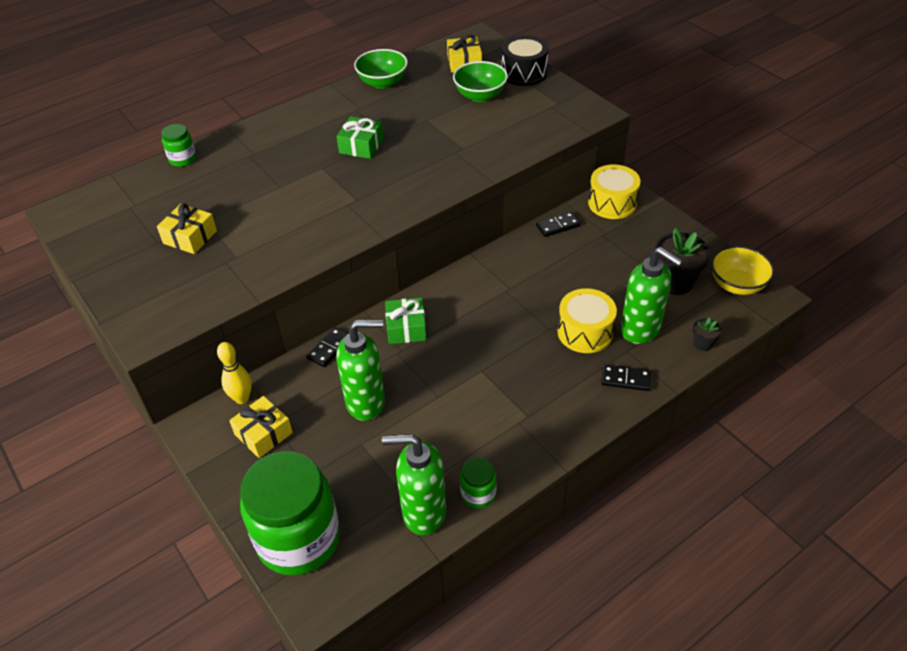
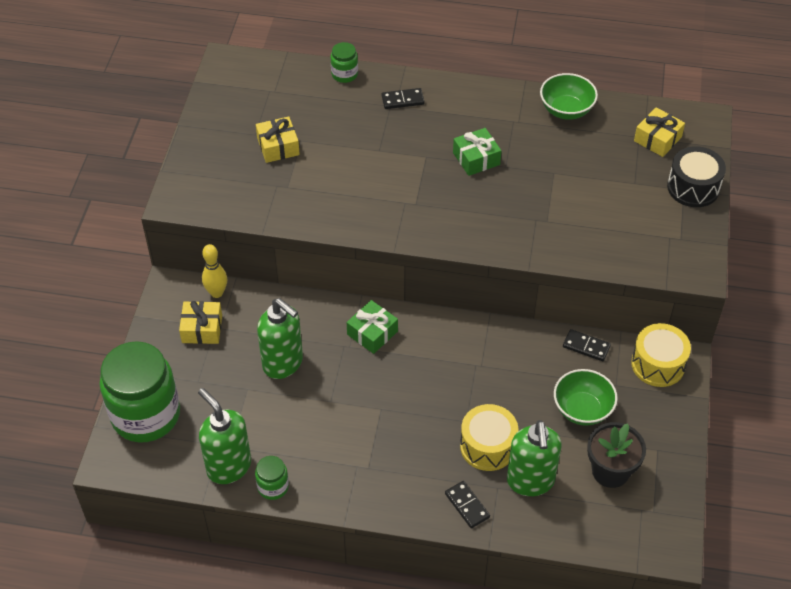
camera: 45 degrees right, 5 degrees up
(329, 348) = (307, 304): black domino -> black domino (402, 100)
(480, 96) = (626, 182): green bowl -> green bowl (582, 409)
(702, 344) = (560, 534): black flower pot -> none
(737, 285) = (657, 517): yellow bowl -> none

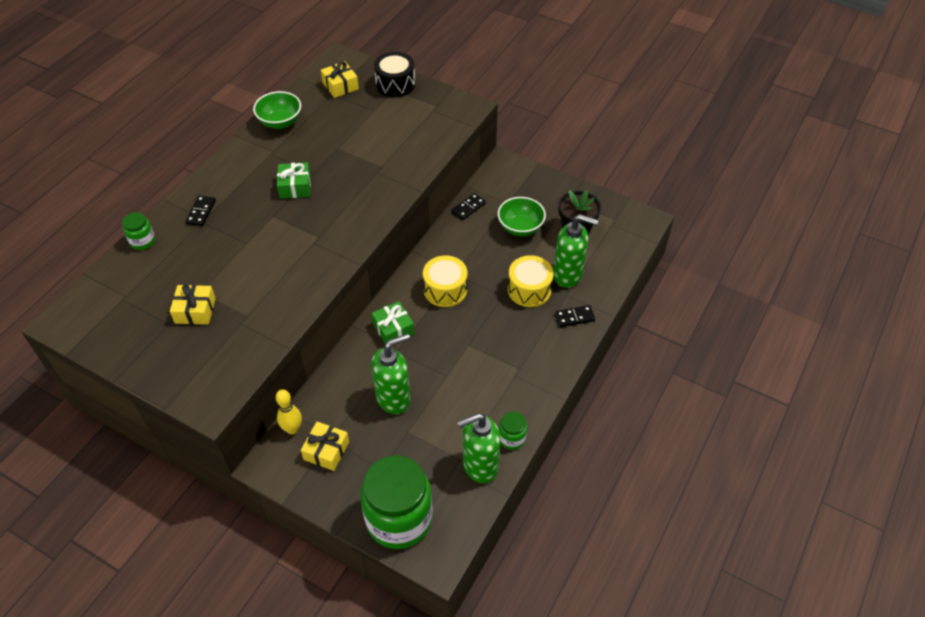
camera: 70 degrees left, 0 degrees up
(658, 364) = (501, 176): yellow drum -> yellow drum (445, 289)

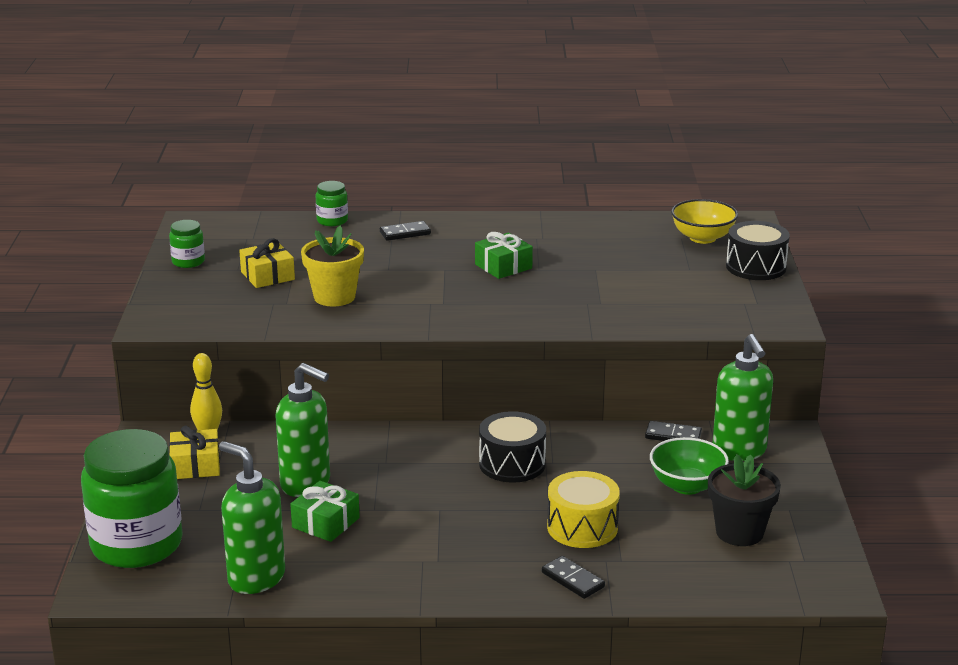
camera: 60 degrees right, 25 degrees down
(261, 287) = (334, 297): none -> yellow flower pot
(280, 122) = (593, 226): green bowl -> none
(340, 86) = (702, 238): yellow gift -> yellow bowl
(393, 329) = (411, 449): green gift -> green gift (325, 523)
(445, 289) = (512, 464): yellow drum -> black drum
(512, 438) = (318, 590): green jar -> green jar (188, 262)
(568, 275) = (645, 551): green soap dispenser -> green soap dispenser (739, 451)

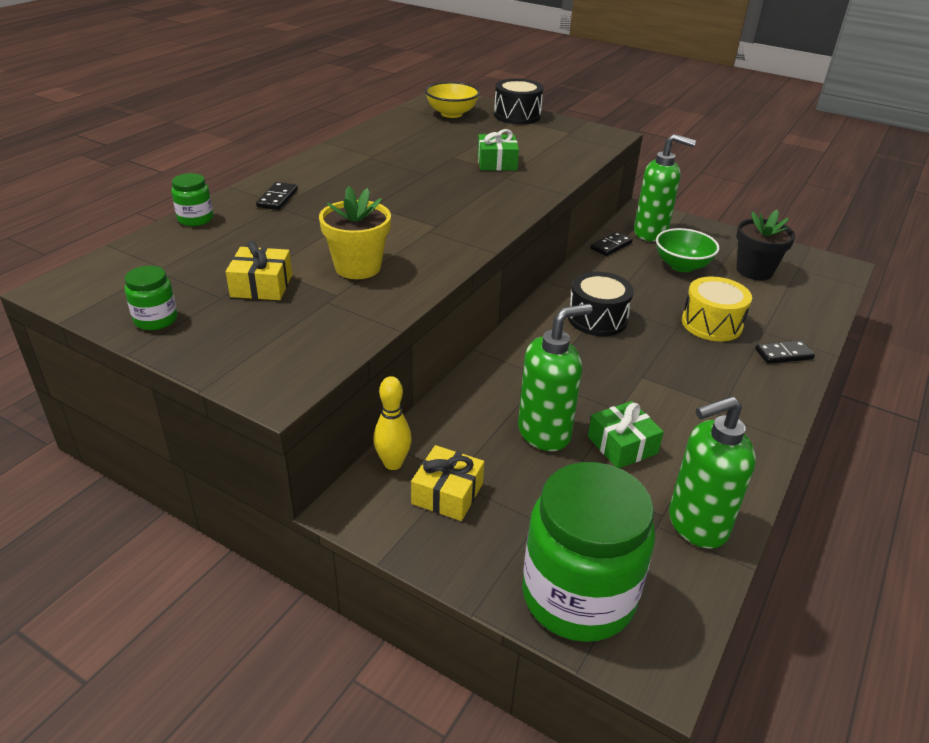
camera: 60 degrees left, 10 degrees up
(503, 266) = (401, 183): green gift -> green gift (497, 162)

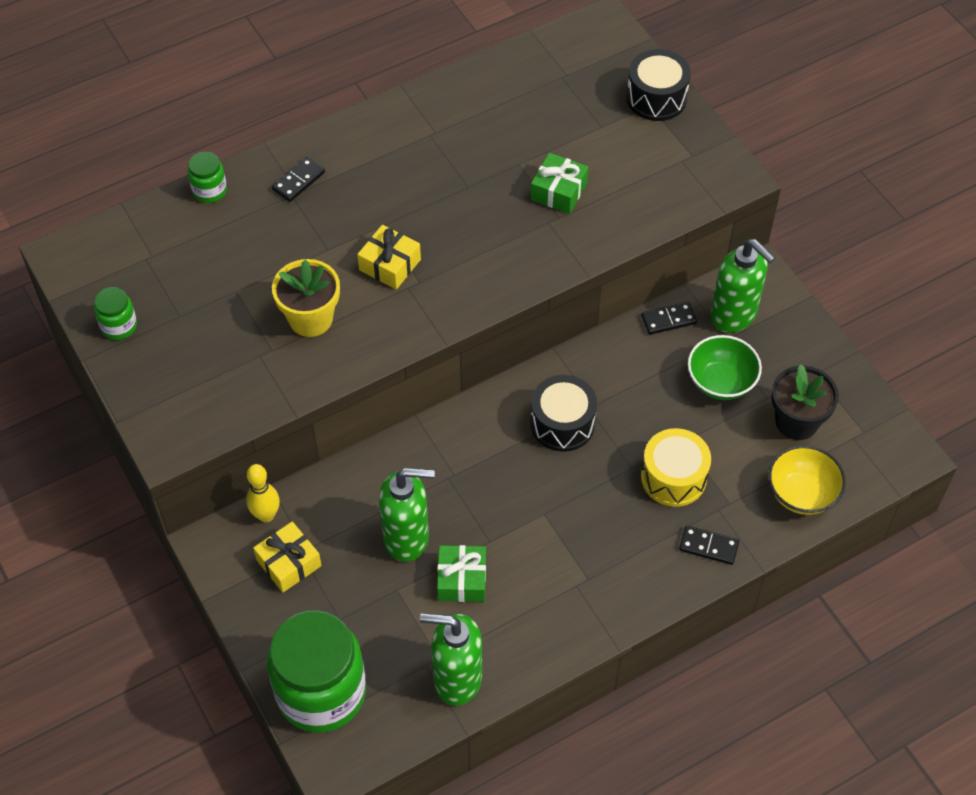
camera: 30 degrees right, 20 degrees up
(261, 286) = (218, 313): yellow gift -> yellow gift (390, 265)
(451, 114) = (580, 69): yellow bowl -> yellow bowl (801, 494)

